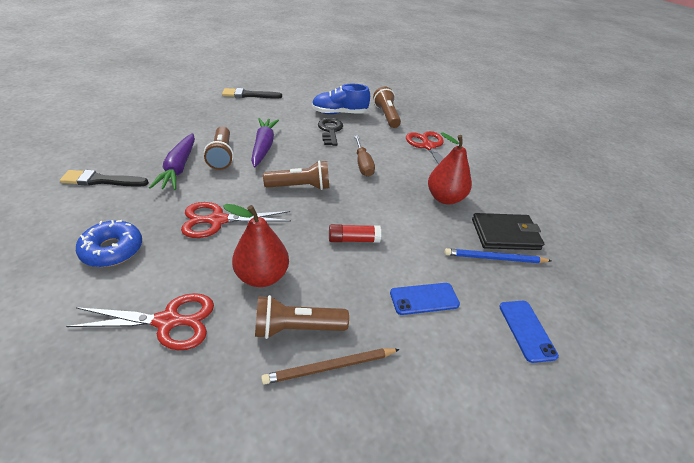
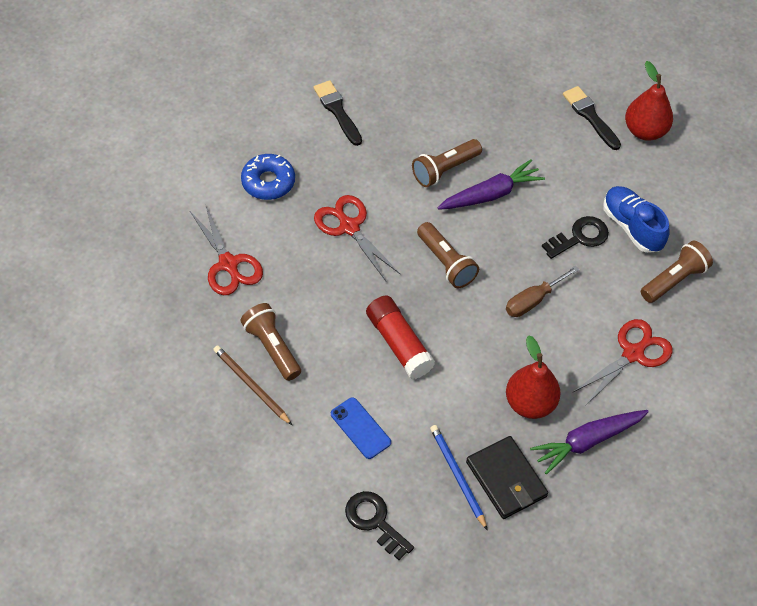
camera: 65 degrees right, 15 degrees up
(178, 168) = (397, 150): purple carrot -> purple carrot (587, 442)
(262, 276) = (307, 297): red pear -> red pear (645, 131)
(353, 239) = (399, 344): red glue stick -> red glue stick, size x1.58
(527, 330) = (375, 521): blue phone -> black key

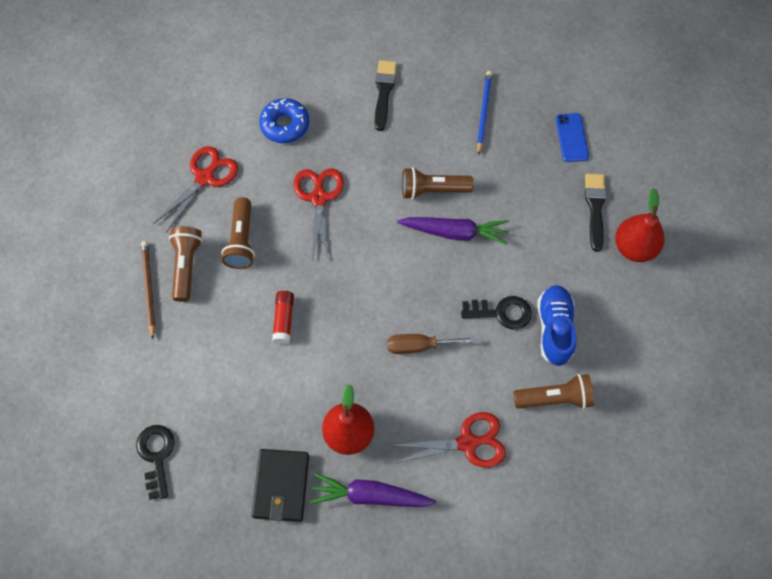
camera: 35 degrees right, 10 degrees up
(228, 264) = (205, 178): red scissors -> red scissors turned 150 degrees counterclockwise
(360, 428) = (202, 373): blue phone -> blue phone (571, 137)
(399, 344) = (284, 320): red glue stick -> red glue stick, size x0.63
(446, 263) = (372, 272): brown flashlight -> brown flashlight (241, 240)
(457, 476) = (245, 459): blue pencil -> blue pencil (483, 112)

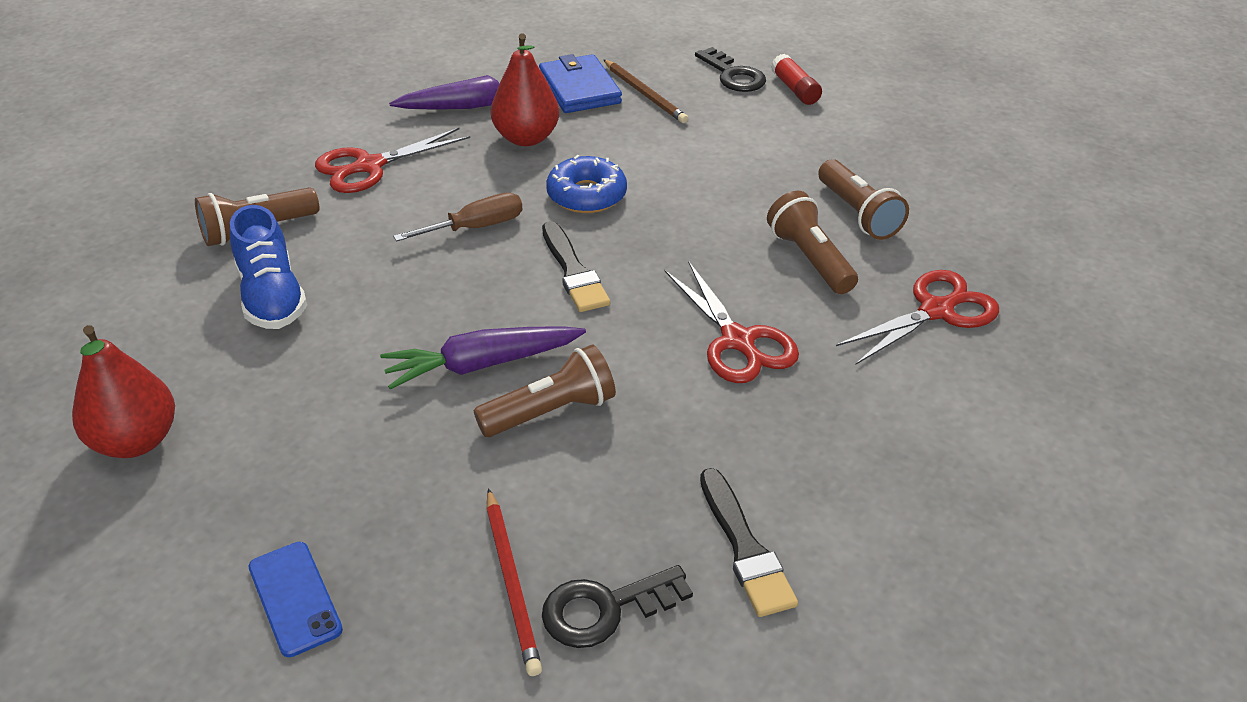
camera: 155 degrees right, 25 degrees down
(148, 288) = (882, 182): brown pencil -> brown pencil (645, 94)
(205, 178) = (936, 311): red scissors -> red scissors turned 135 degrees counterclockwise
(281, 486) = (579, 89): black wallet -> blue wallet
(284, 320) = (680, 202): red glue stick -> red glue stick (794, 89)
(285, 125) = (883, 424): blue donut -> blue donut (586, 195)
(483, 112) = (512, 583): blue pencil -> red pencil
(501, 312) = (364, 292): black key -> black key (605, 609)
(595, 208) = (222, 480): black brush -> black brush (573, 272)

